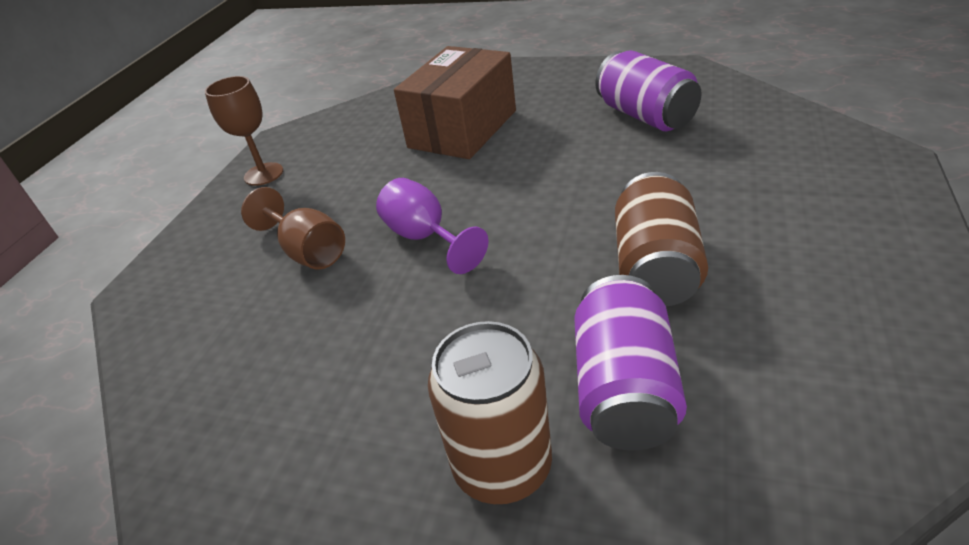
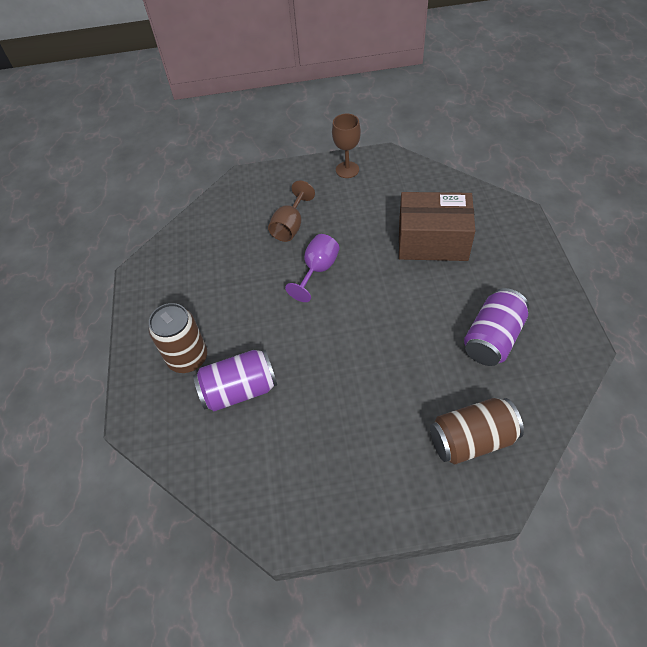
camera: 65 degrees right, 15 degrees up
(656, 267) = (328, 383): brown can -> brown can (471, 439)

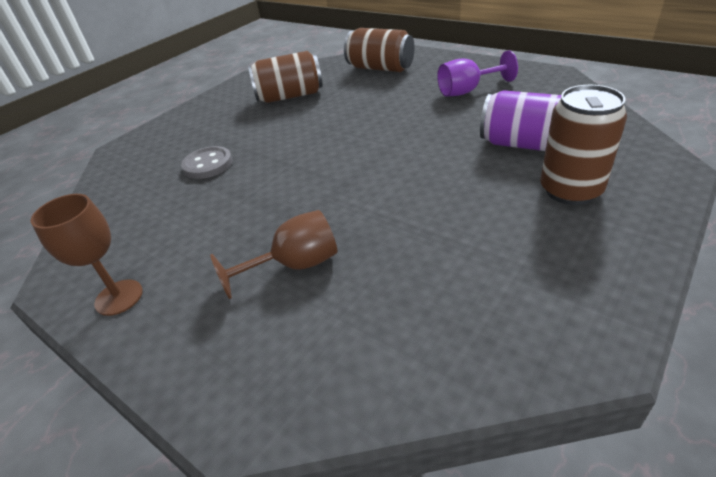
camera: 135 degrees left, 15 degrees down
(317, 270) = (336, 197): purple goblet -> purple goblet (467, 91)
(432, 241) = (208, 164): brown box -> grey button
(492, 338) = (290, 96): purple can -> brown can

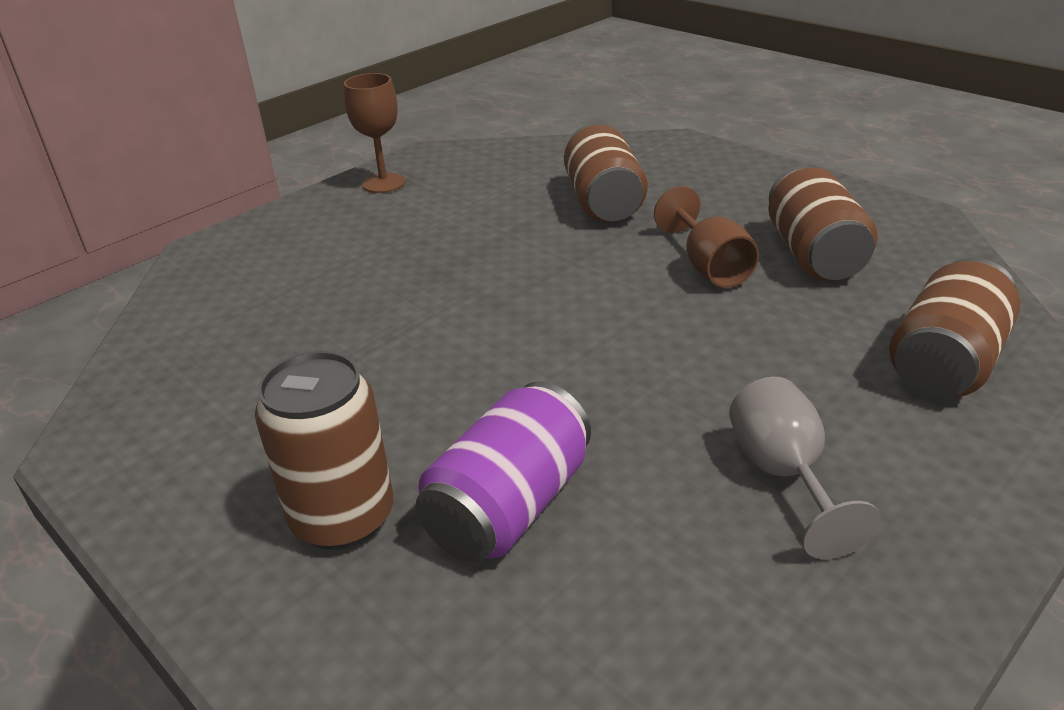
camera: 95 degrees right, 5 degrees down
(208, 164) = (603, 202): grey button -> brown can
(294, 266) = (357, 268): brown goblet -> brown goblet (709, 267)
(467, 91) = (784, 476): purple goblet -> grey goblet

